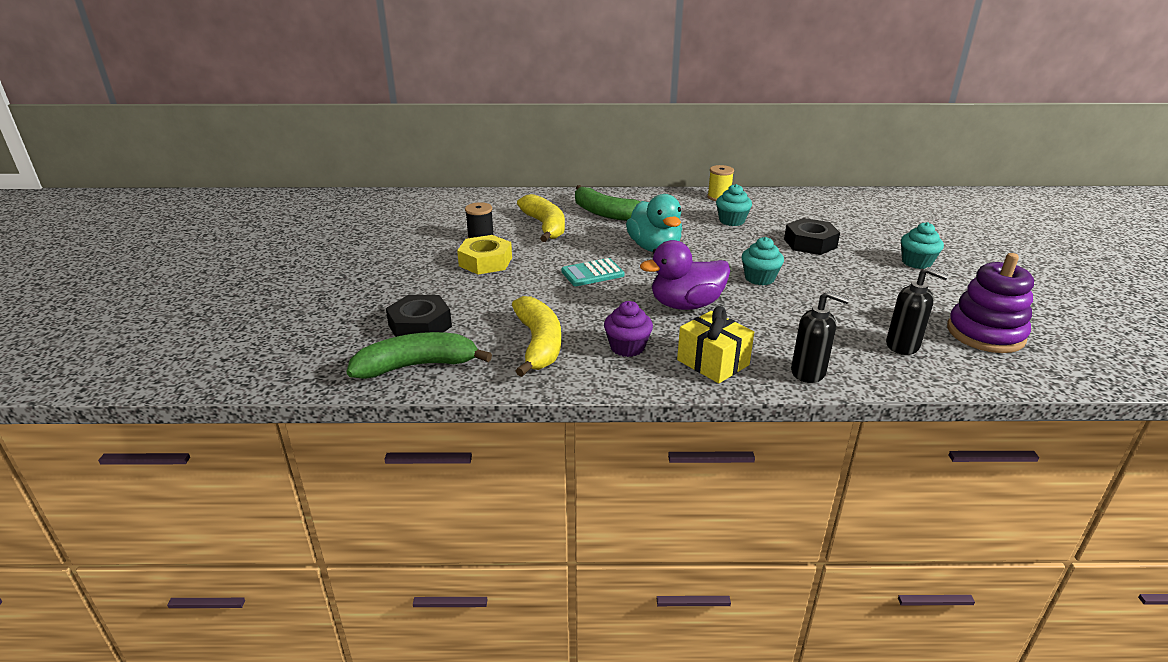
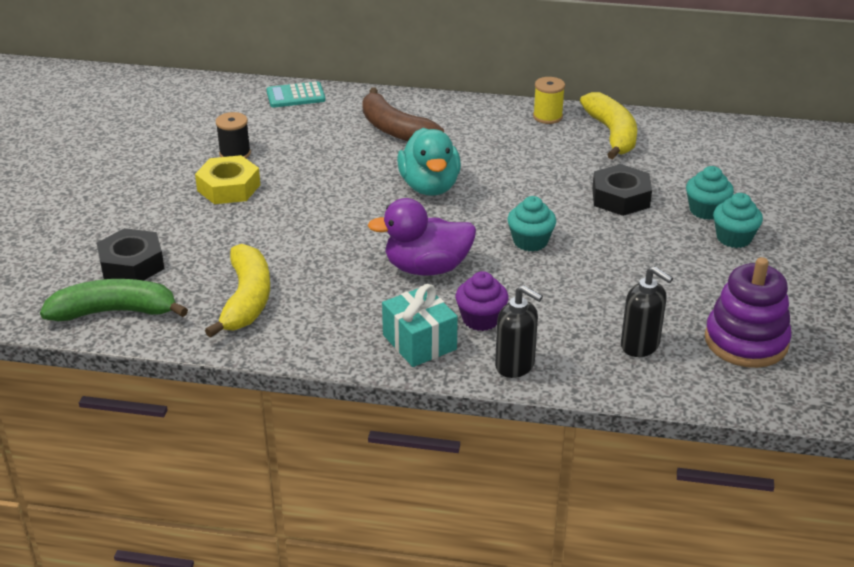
camera: 10 degrees right, 5 degrees up
(545, 226) = (315, 143): yellow banana -> yellow banana (612, 134)
(592, 273) = (342, 215): turquoise calculator -> turquoise calculator (295, 96)
(605, 213) = (395, 130): green banana -> brown banana
(627, 347) = (337, 314): purple cupcake -> purple cupcake (481, 319)
(713, 362) = (419, 342): yellow gift -> turquoise gift
(731, 221) = (543, 155): turquoise cupcake -> turquoise cupcake (706, 210)

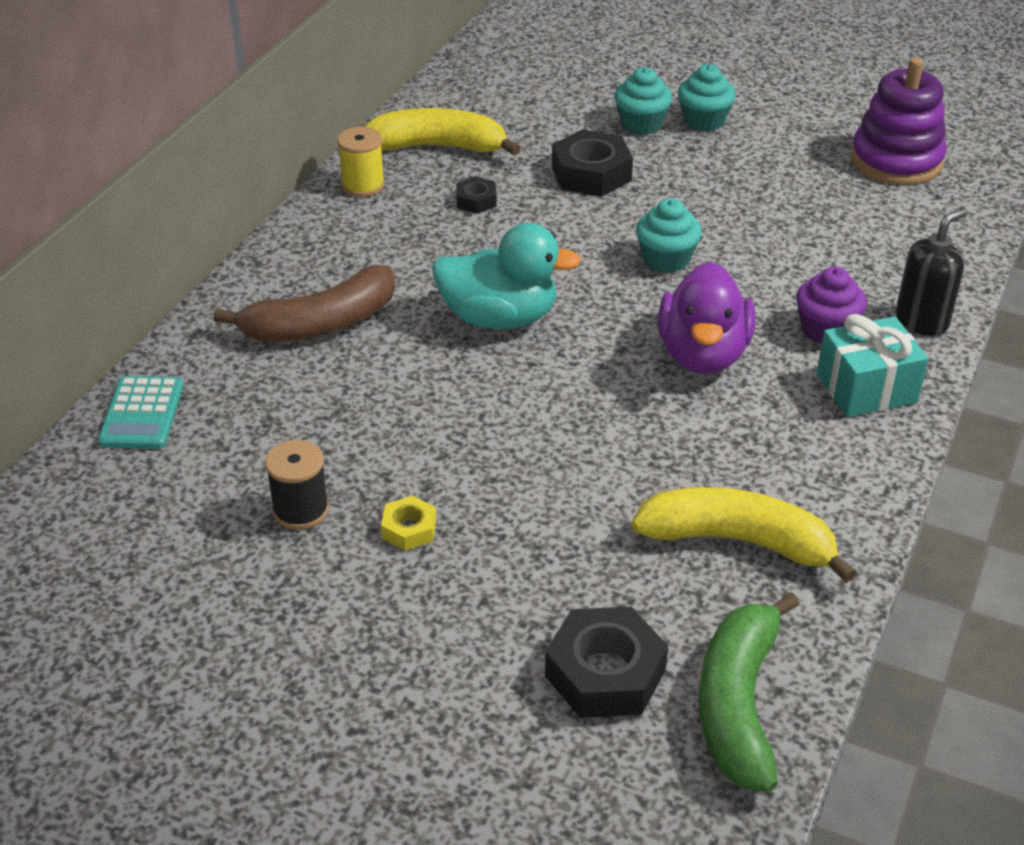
camera: 75 degrees left, 5 degrees up
(228, 188) = (409, 529): yellow nut -> yellow nut, size x0.53
(556, 158) = (476, 201): none -> black nut
(640, 345) = (894, 227): black soap dispenser -> none

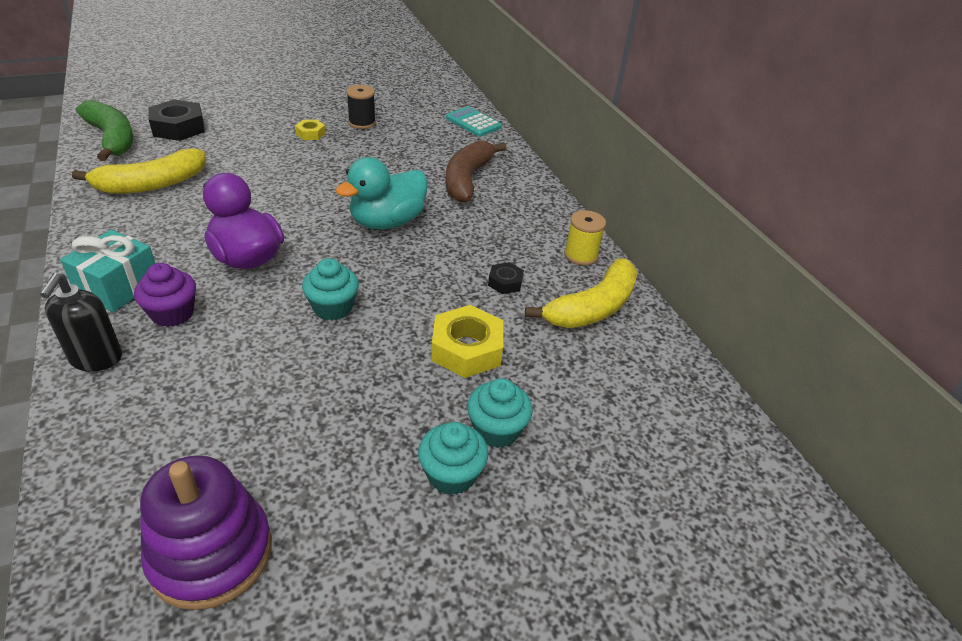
camera: 130 degrees right, 0 degrees up
(591, 174) = (467, 349): black nut -> yellow nut

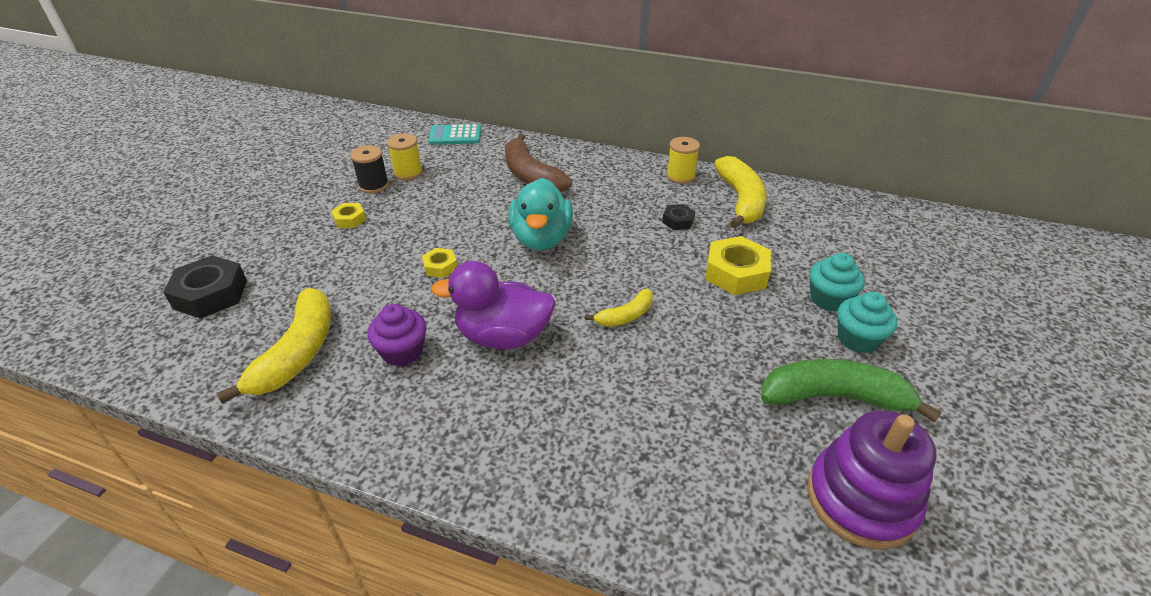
camera: 45 degrees left, 0 degrees up
(96, 359) = (558, 494): black soap dispenser -> none
(112, 139) = (158, 350): green banana -> green banana (834, 397)
(118, 287) = (456, 440): turquoise gift -> none
(172, 313) = (539, 415): purple cupcake -> purple cupcake (402, 352)
(298, 194) = (440, 267): none -> yellow nut
(332, 307) = (625, 316): turquoise cupcake -> yellow banana
(396, 128) = (408, 173): none -> yellow spool

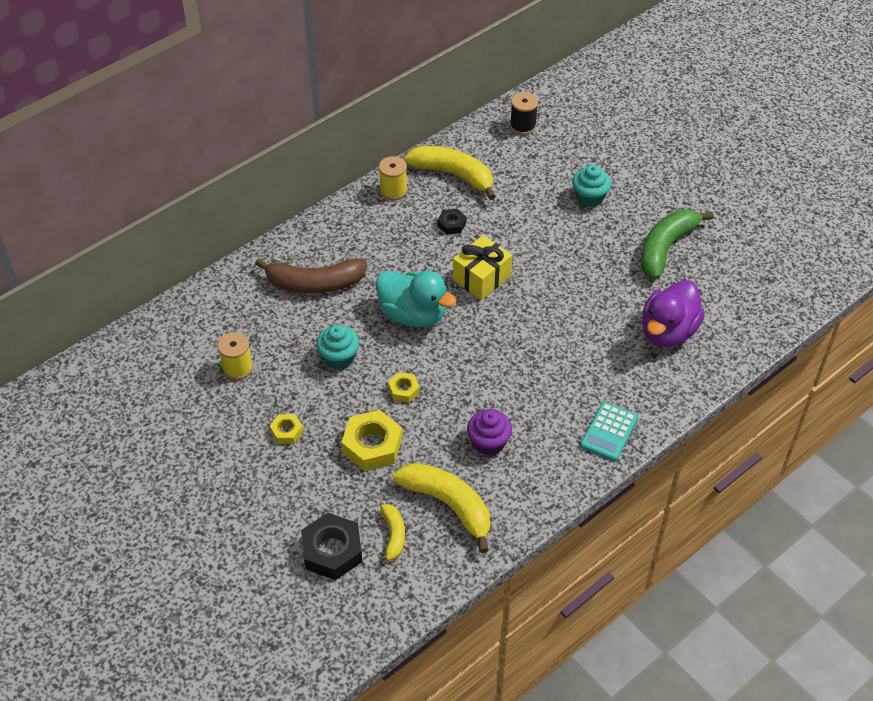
camera: 60 degrees left, 10 degrees up
(374, 185) = (240, 399): black spool -> black spool (523, 126)
(455, 135) = (193, 310): turquoise calculator -> turquoise calculator (609, 432)
(503, 336) = (510, 381): purple duck -> purple duck (668, 331)
(625, 316) = (535, 307): yellow banana -> yellow banana (393, 536)
(629, 264) = (481, 278): none -> yellow gift
(736, 273) = (532, 226): yellow nut -> yellow nut (372, 445)
(857, 339) = (631, 207): turquoise cupcake -> turquoise cupcake (339, 357)
(861, 499) = (733, 280): purple stacking toy -> none

